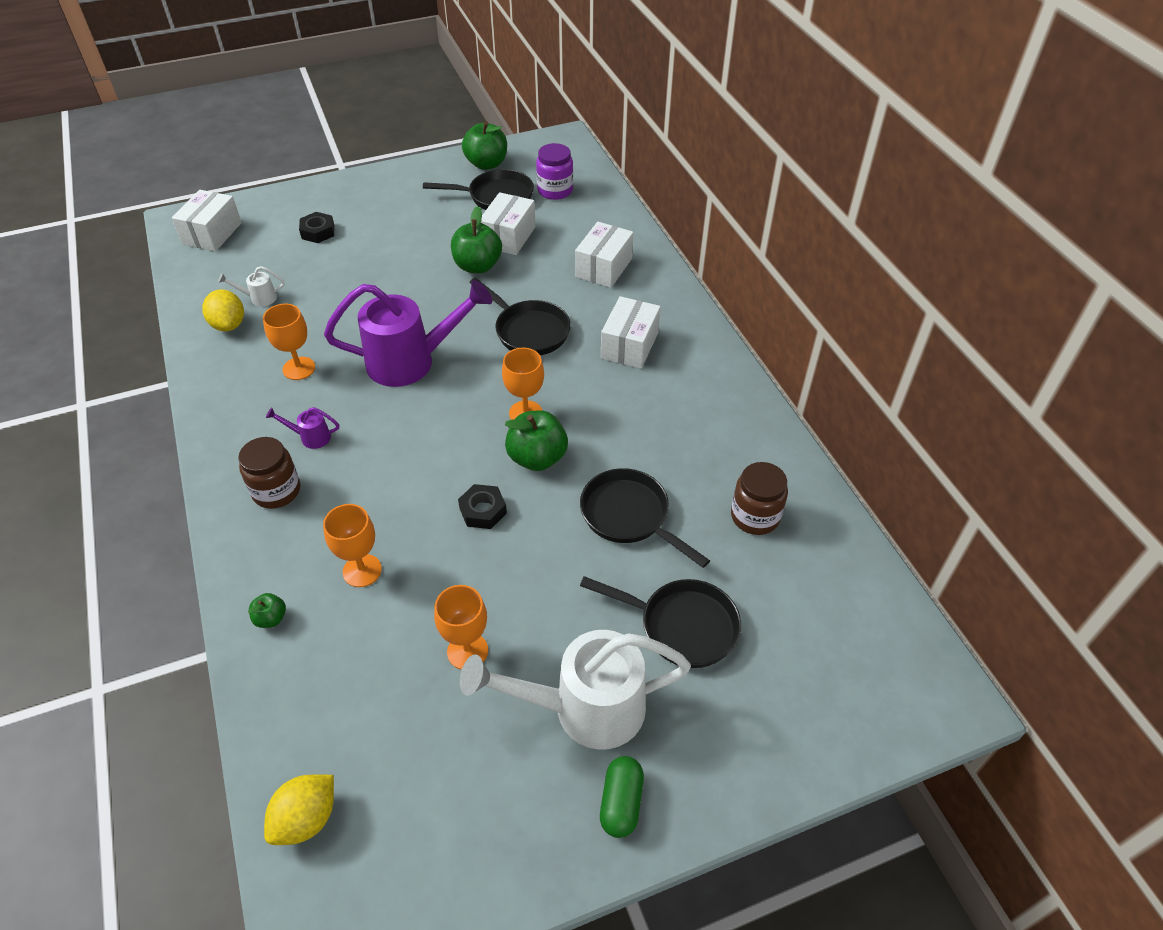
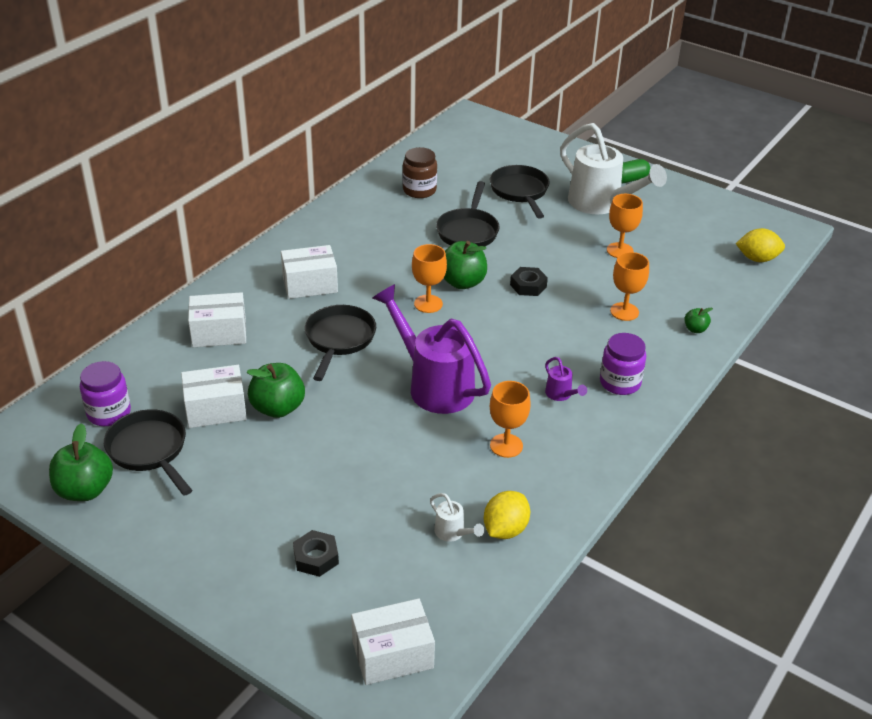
camera: 125 degrees left, 10 degrees down
(276, 491) = (620, 383): brown jar -> purple jar

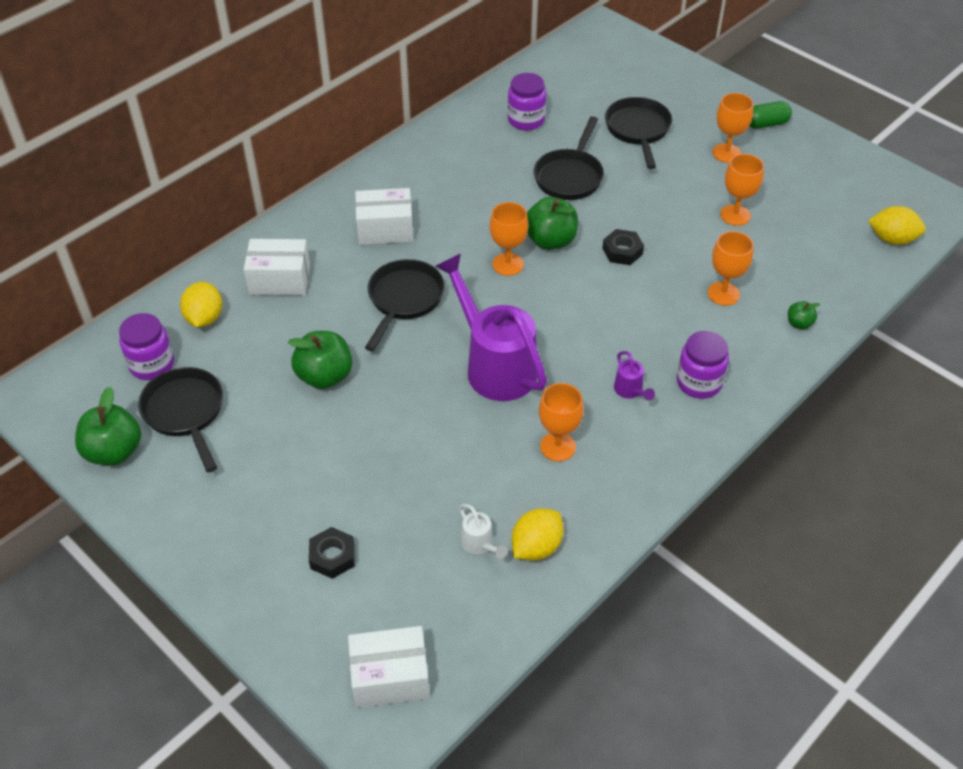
camera: 10 degrees right, 10 degrees up
(153, 370) = (204, 318): none -> yellow lemon
(215, 409) = (260, 371): white box -> none
(419, 190) = (526, 120): brown jar -> purple jar
(601, 204) = (726, 153): white watering can -> orange goblet

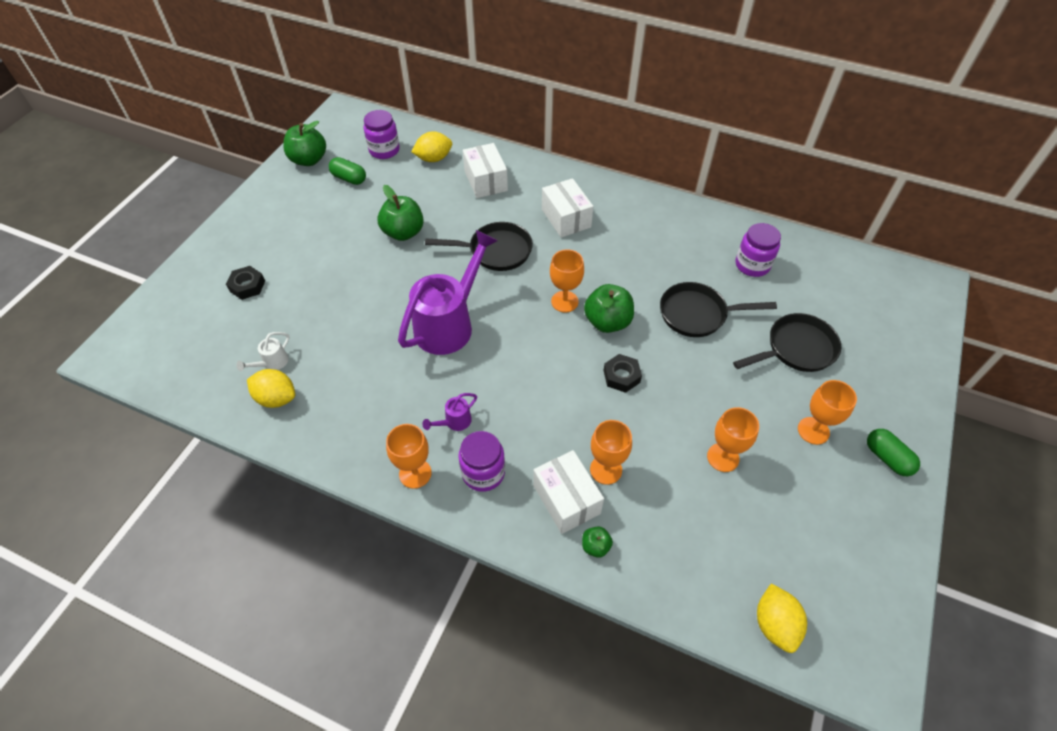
camera: 70 degrees right, 5 degrees up
(185, 412) = (349, 178): black pan -> green capsule
(390, 677) = (155, 345): white box -> white box (566, 499)
(557, 447) = (378, 386): orange goblet -> orange goblet (415, 473)

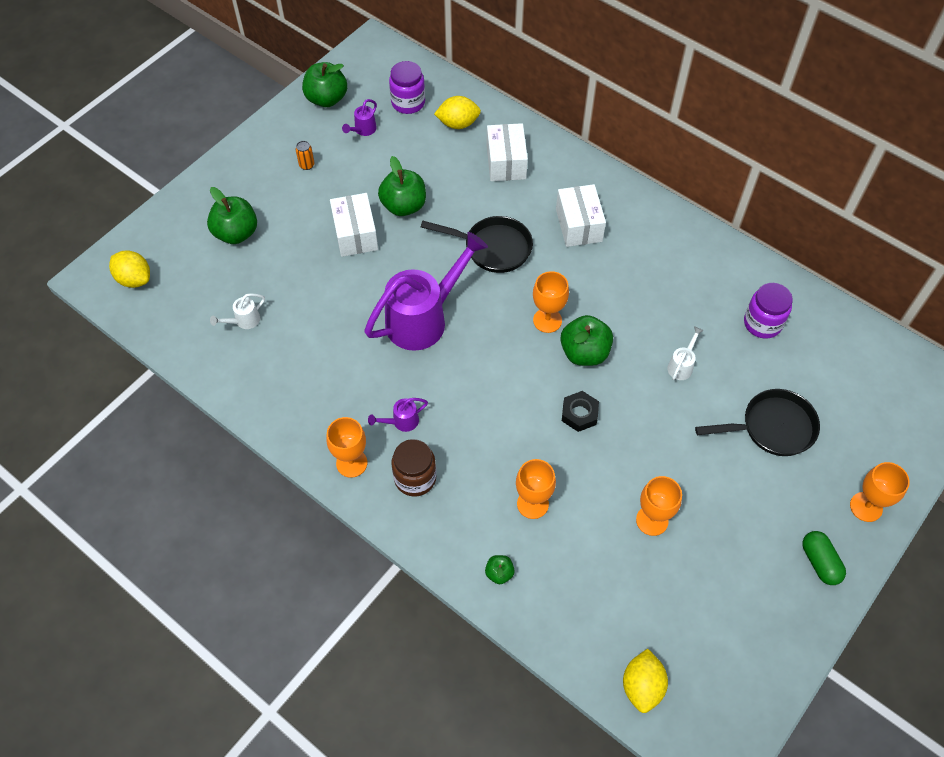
camera: 15 degrees right, 5 degrees up
(247, 286) = (236, 233): black nut -> green apple
(276, 398) = (241, 358): yellow lemon -> yellow lemon (134, 279)
(303, 216) = (307, 165): none -> orange can
(349, 178) = (363, 130): green capsule -> purple watering can
(483, 473) = (415, 478): purple jar -> brown jar
(566, 499) = (486, 523): white box -> white box (355, 234)
(697, 314) = (681, 365): black pan -> white watering can
(813, 430) = (755, 516): orange goblet -> orange goblet (866, 507)

